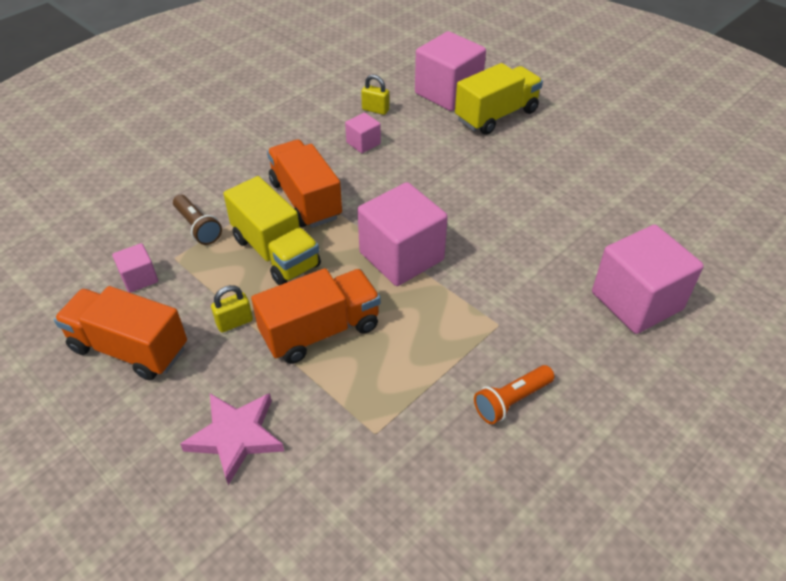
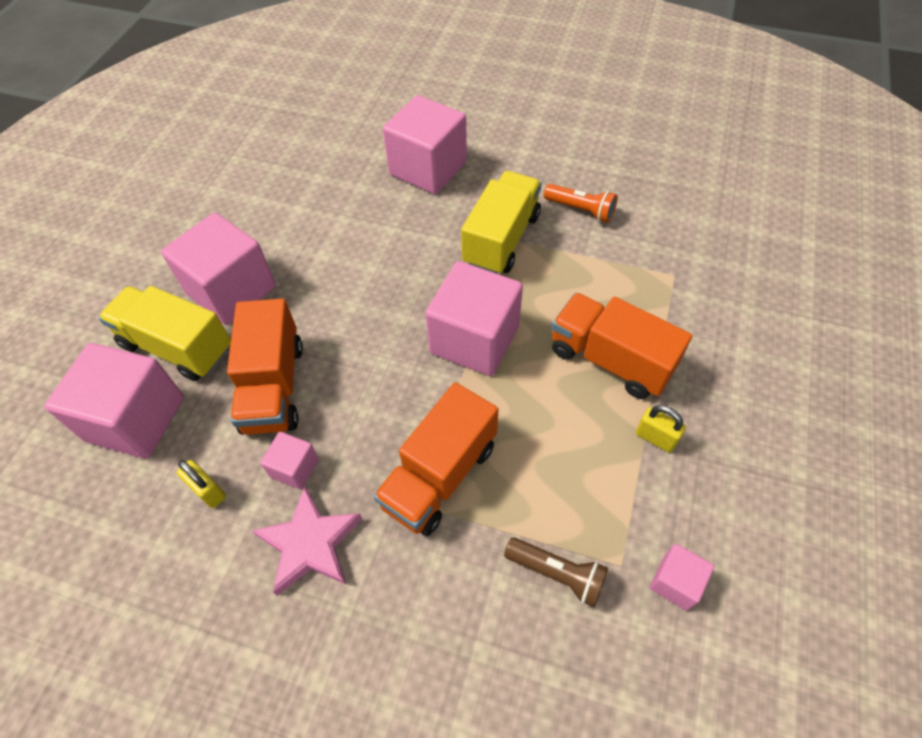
camera: 115 degrees left, 10 degrees up
(129, 348) = (758, 516): orange truck -> orange truck (273, 386)
(198, 227) = (557, 573): brown flashlight -> brown flashlight turned 90 degrees clockwise
(236, 436) = (756, 363): pink star -> pink star (310, 544)
(276, 252) = (541, 457): yellow truck -> yellow truck (501, 239)
(375, 110) = (208, 491): yellow padlock -> yellow padlock turned 45 degrees counterclockwise
(536, 147) = (231, 290): none -> pink cube

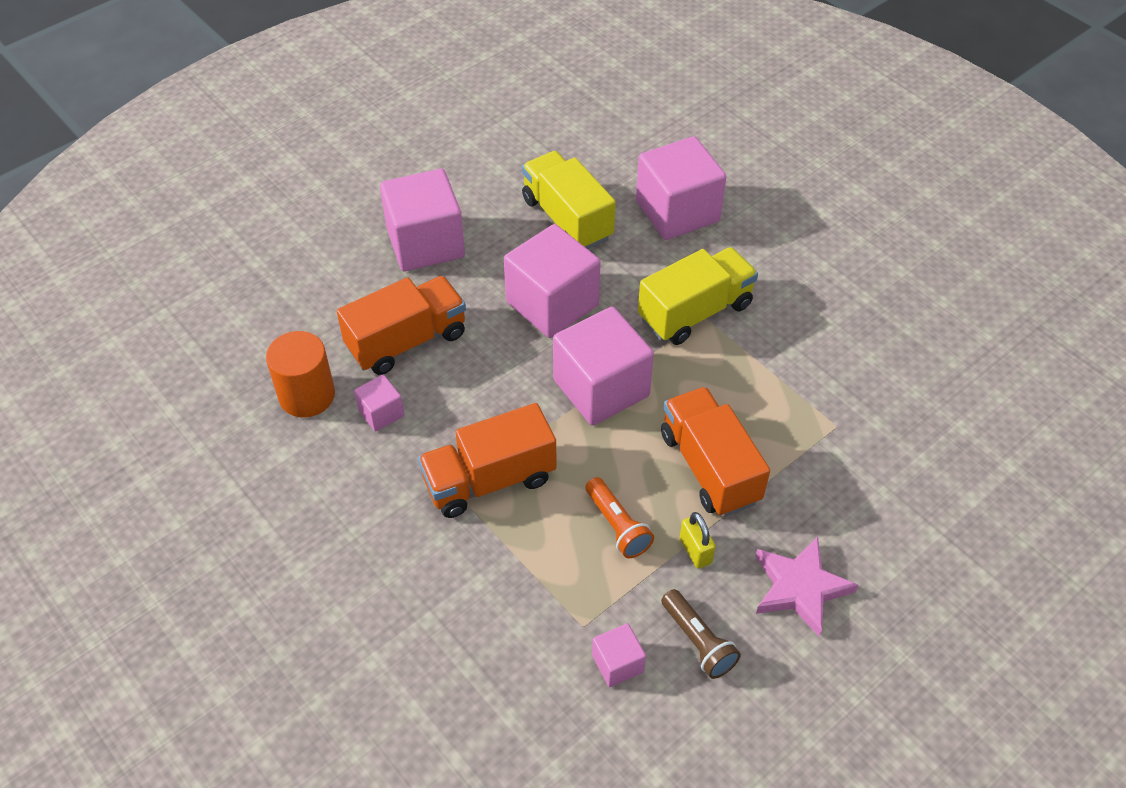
camera: 30 degrees right, 5 degrees down
(136, 419) = (288, 312): pink cube -> pink cube (552, 304)
(177, 347) = (353, 270): yellow truck -> yellow truck (567, 219)
(208, 491) = (307, 395): yellow padlock -> orange cylinder
(273, 386) = (407, 341): orange truck -> orange truck turned 150 degrees counterclockwise
(310, 544) = (355, 474): pink star -> pink star (800, 588)
(557, 573) = (527, 602): brown flashlight -> brown flashlight (698, 641)
(581, 210) = (796, 321): orange flashlight -> orange flashlight (617, 526)

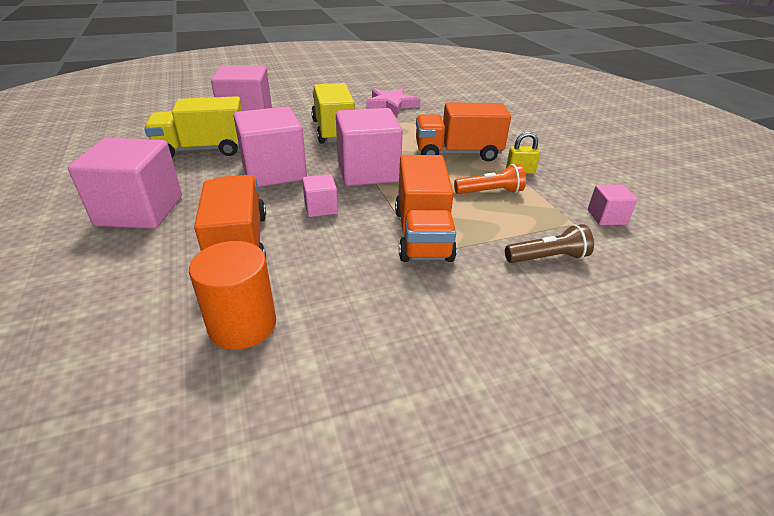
camera: 70 degrees left, 15 degrees down
(381, 413) = (309, 277): pink cube -> pink cube (321, 208)
(698, 641) = (590, 186): brown flashlight -> brown flashlight (548, 258)
(800, 588) = (555, 149): pink star -> pink star (391, 105)

